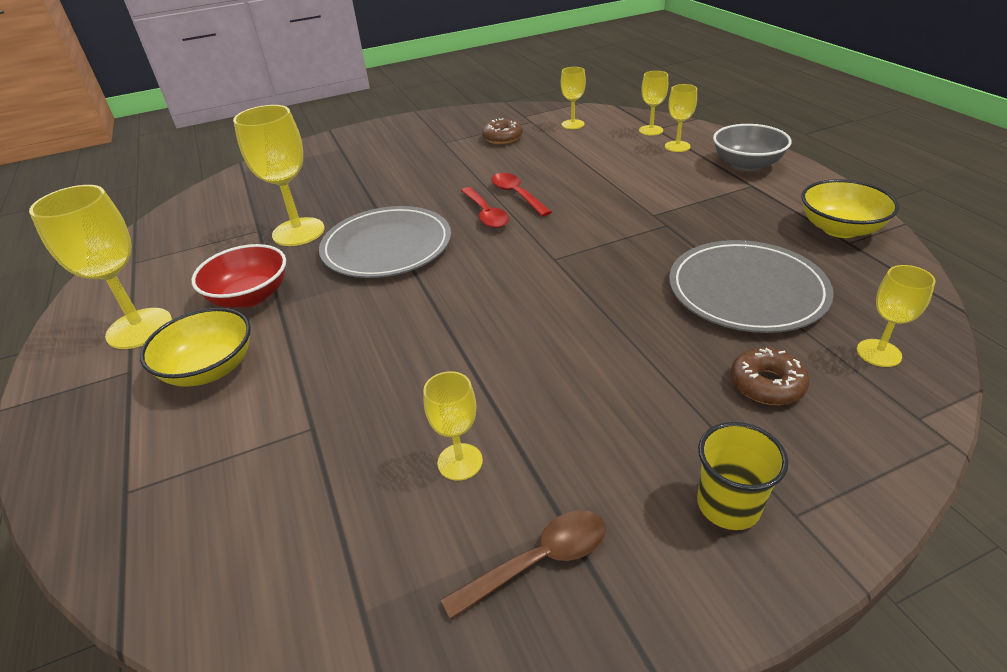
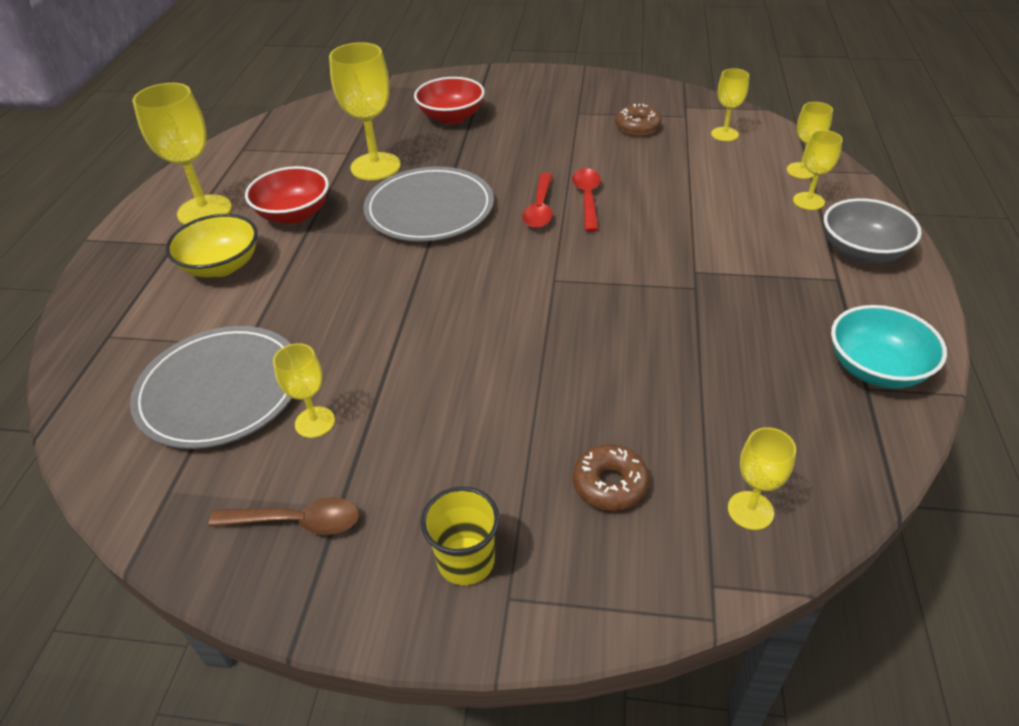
camera: 30 degrees right, 5 degrees up
(334, 175) = (451, 117): none -> red bowl
(746, 290) = (696, 389): grey plate -> grey plate (220, 390)
(840, 229) = (876, 369): yellow bowl -> turquoise bowl

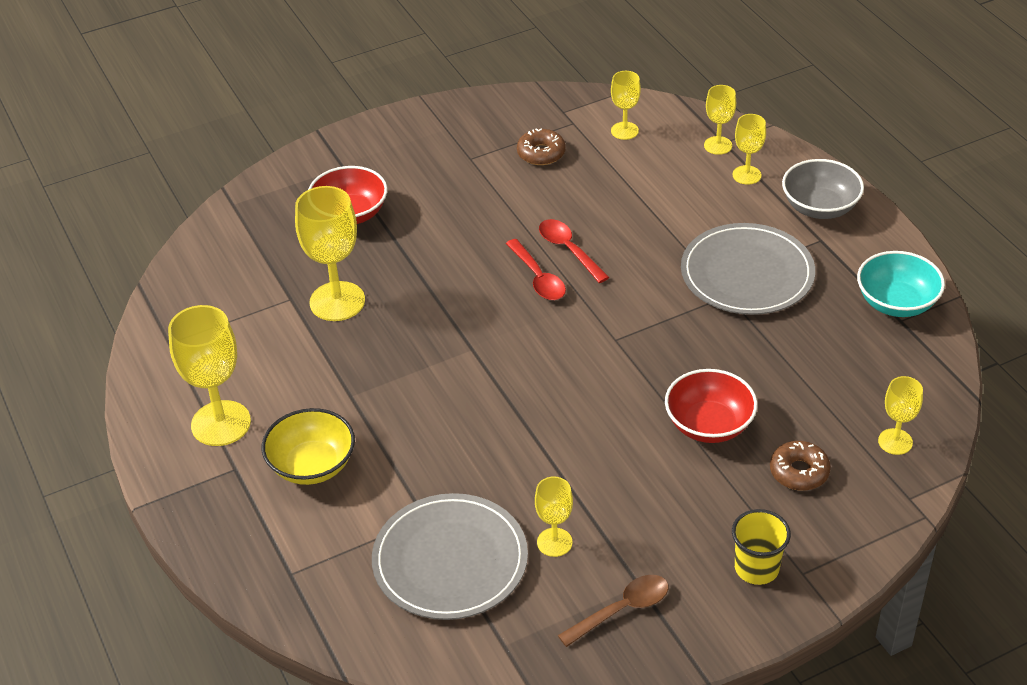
camera: 35 degrees left, 0 degrees up
(294, 214) = (317, 386): red bowl -> red bowl (709, 425)
(429, 209) = (440, 322): grey plate -> grey plate (747, 274)

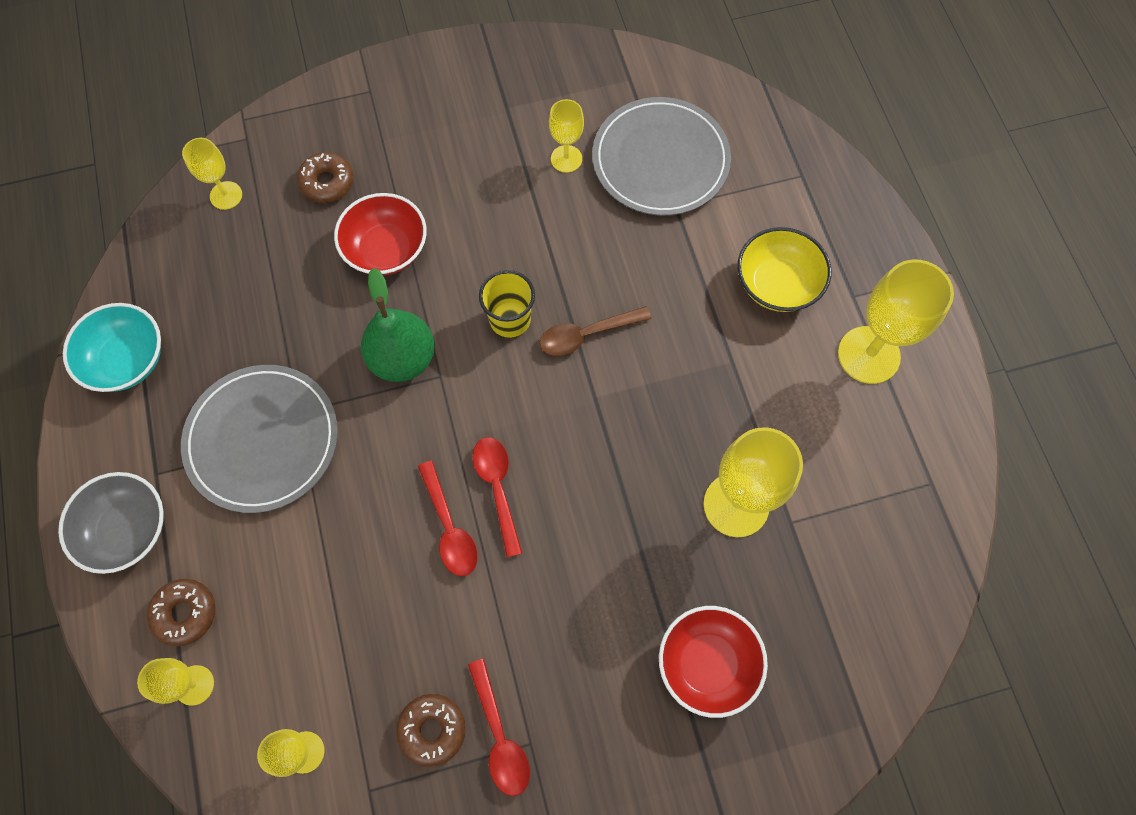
camera: 170 degrees left, 25 degrees up
(492, 158) = (500, 736): none -> red spoon
(622, 610) = (527, 89): brown spoon -> brown spoon (586, 335)
(654, 346) = (403, 358): none -> green pear
(746, 175) = (185, 613): yellow goblet -> brown donut
(756, 568) = (405, 102): yellow cup -> yellow cup (510, 319)

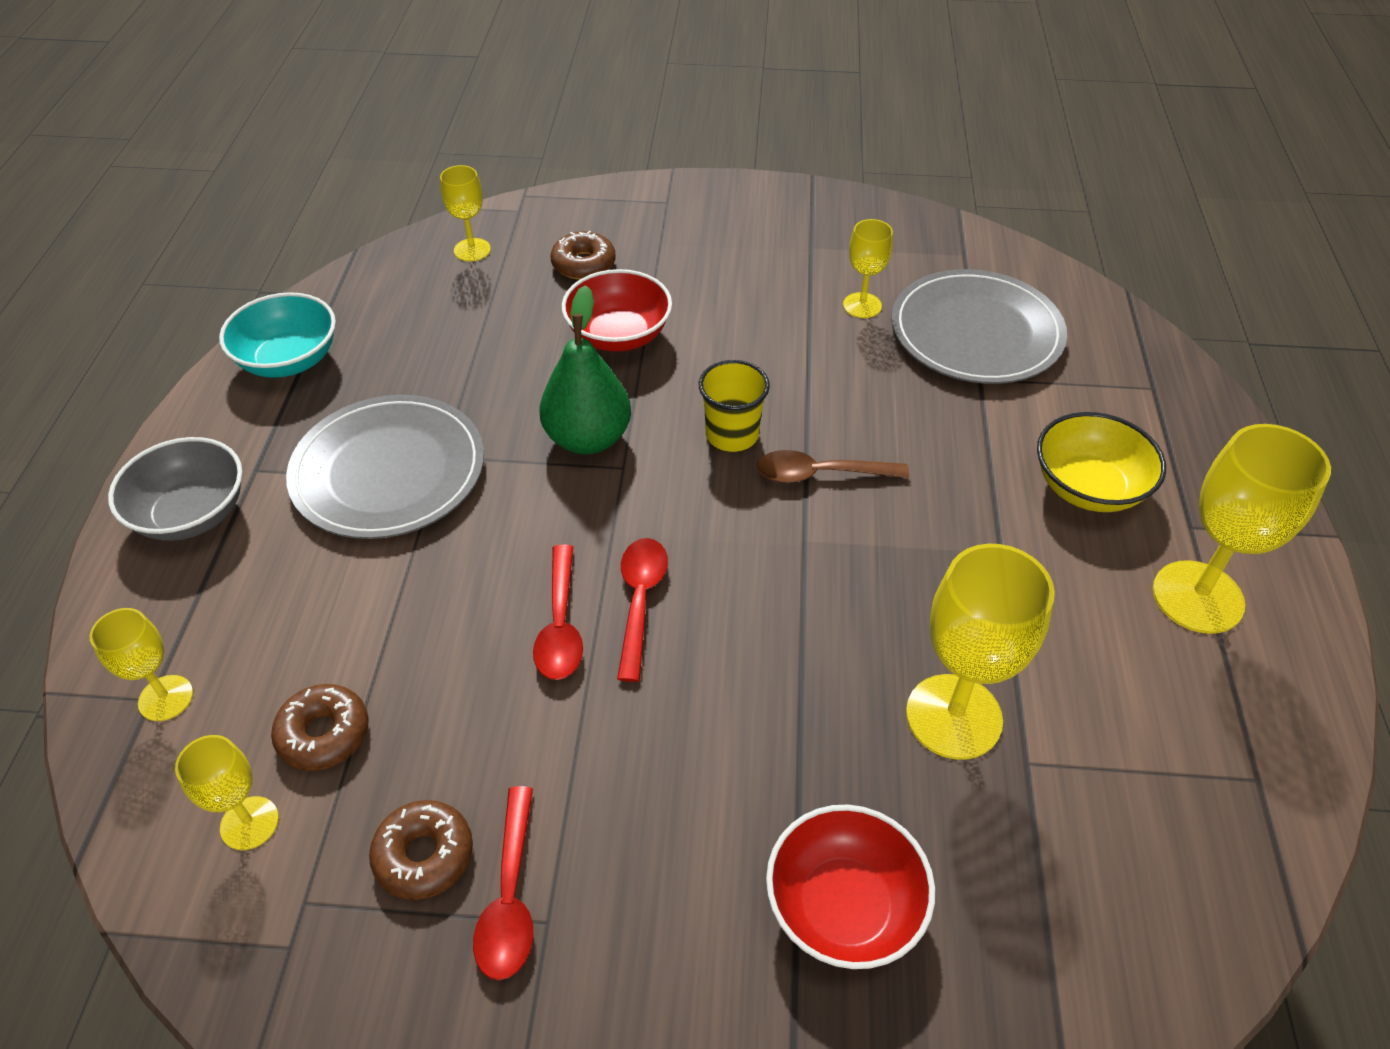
camera: 20 degrees right, 20 degrees down
(185, 613) = (202, 617): brown donut -> brown donut (324, 734)

